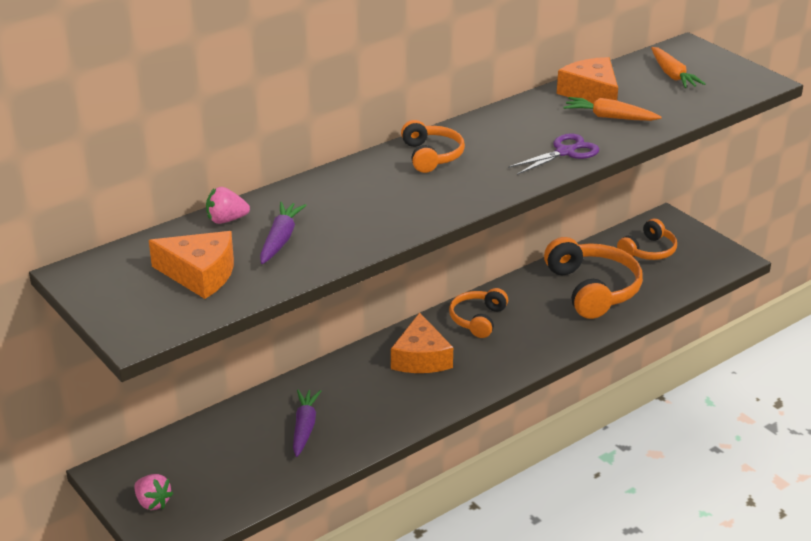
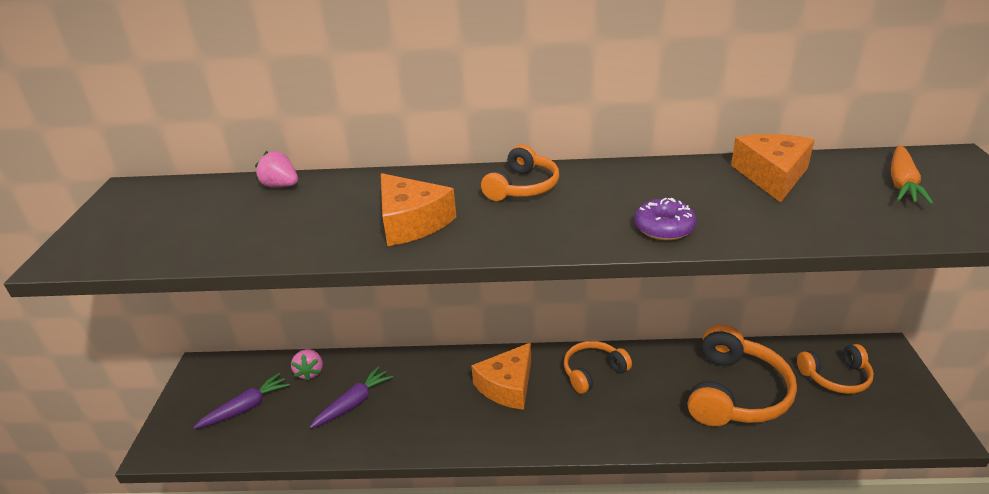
camera: 40 degrees right, 0 degrees up
(153, 502) = (191, 410): pink strawberry -> pink strawberry (310, 372)
(200, 274) = (188, 224): orange cheese -> orange cheese (411, 222)
(280, 239) = (287, 218): purple carrot -> purple carrot (246, 407)
(565, 152) = (664, 228): purple scissors -> purple donut
(609, 117) = (765, 206): orange carrot -> none

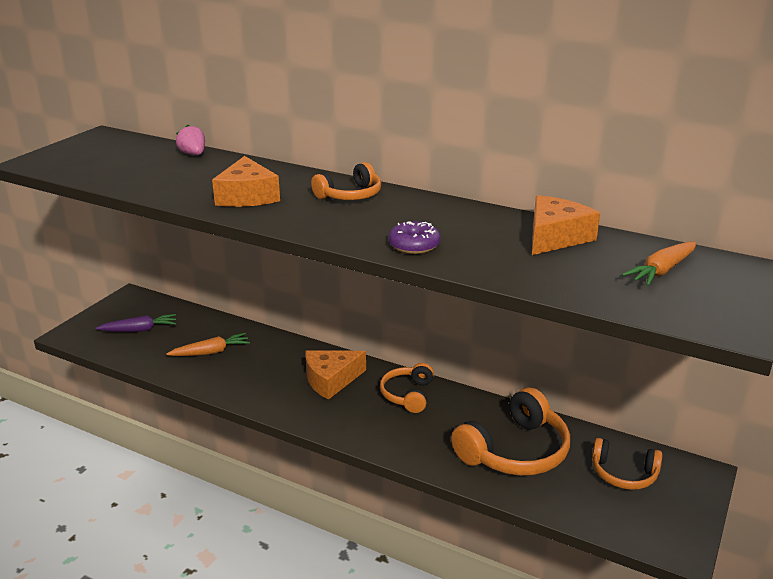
camera: 25 degrees right, 5 degrees down
(310, 372) = (199, 323): pink strawberry -> none
(353, 403) = (211, 352): purple carrot -> orange carrot
(593, 372) = (408, 395): orange headphones -> orange headphones turned 75 degrees counterclockwise

